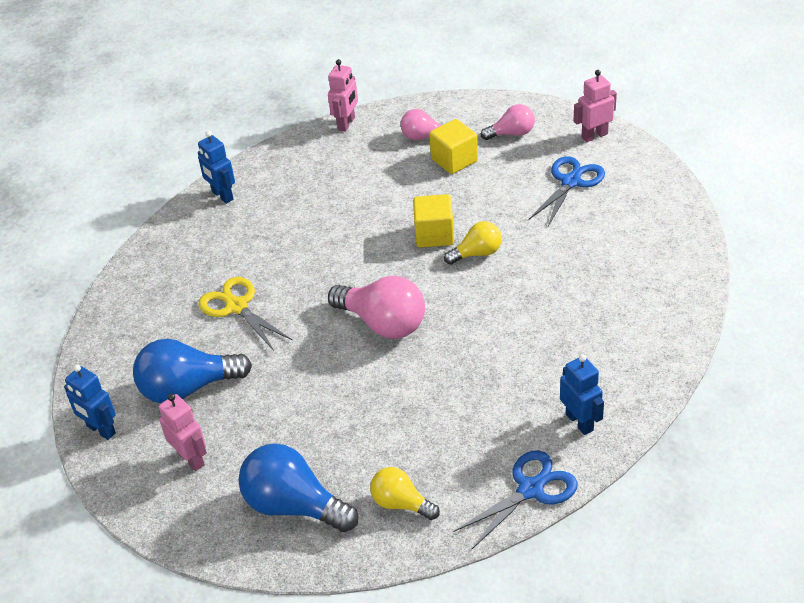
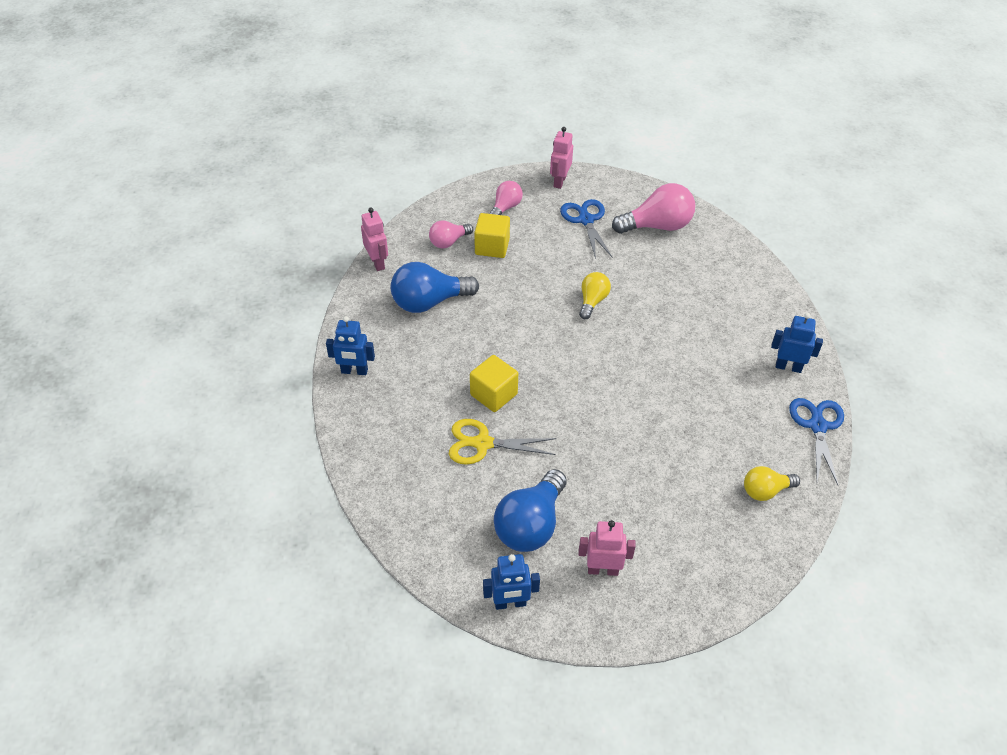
camera: 50 degrees left, 5 degrees up
(294, 506) = (709, 544): blue light bulb -> blue light bulb (429, 302)
(383, 323) = (598, 386): pink light bulb -> pink light bulb (657, 226)
(434, 235) = (548, 305): yellow cube -> yellow cube (493, 394)

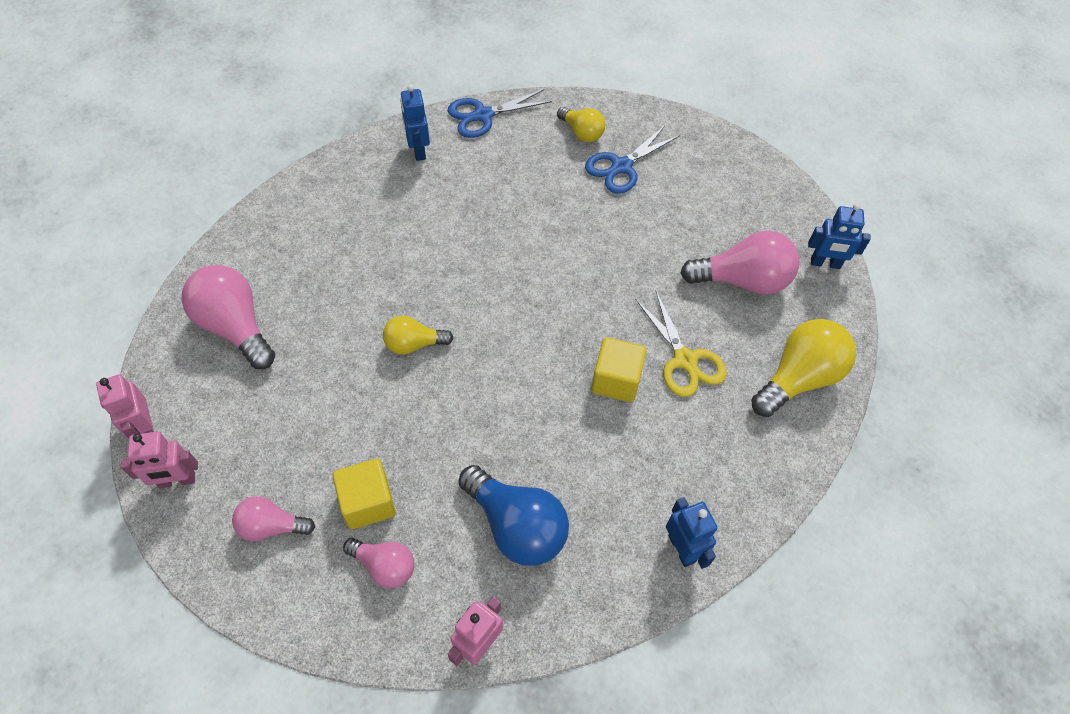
camera: 120 degrees left, 10 degrees up
(418, 509) = (798, 378): none -> yellow light bulb
(510, 603) = (825, 263): blue robot -> blue robot turned 135 degrees clockwise
(530, 525) = (742, 280): blue light bulb -> pink light bulb
(586, 220) = (256, 411): blue scissors -> blue scissors (621, 167)
(603, 569) = (743, 213): pink robot -> pink robot (145, 429)

